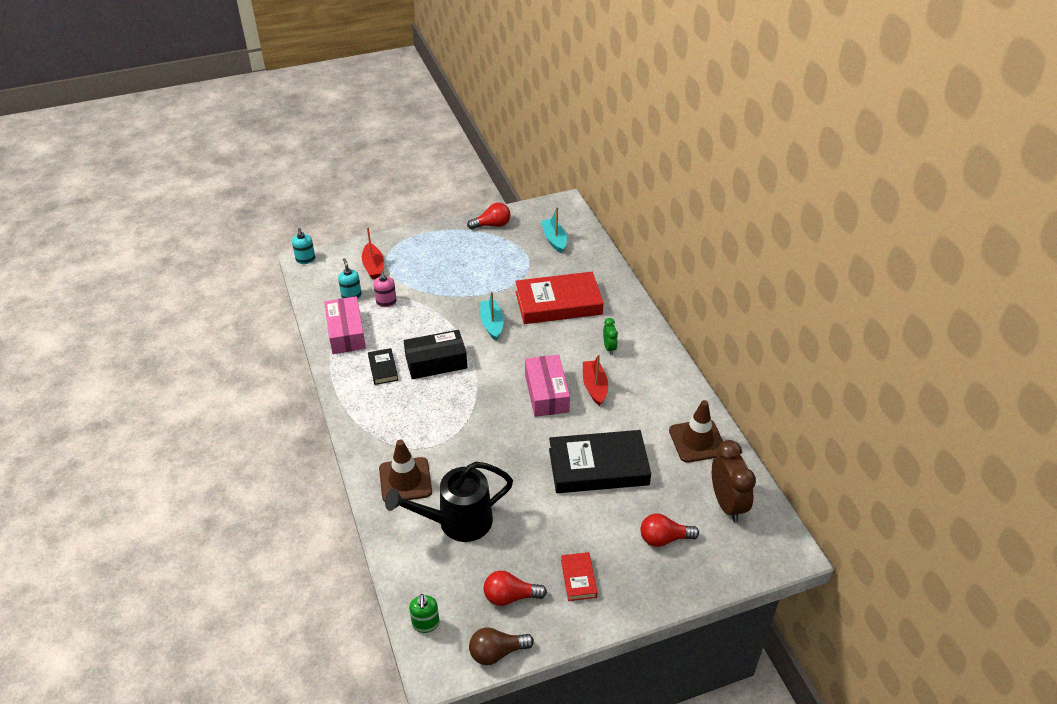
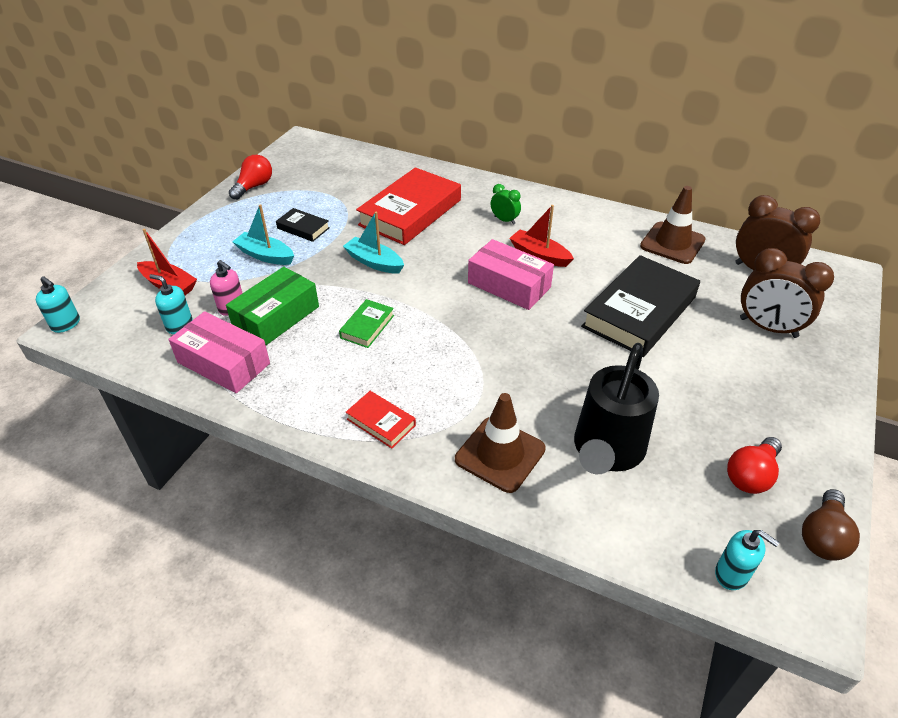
camera: 45 degrees left, 0 degrees up
(383, 369) = (318, 369): black book -> black book (303, 228)
(400, 323) = (276, 317): none -> green box
(425, 624) = (732, 574): green soap dispenser -> turquoise soap dispenser
(436, 362) = (367, 326): black box -> green book
(554, 240) = (333, 169): turquoise boat -> turquoise boat (265, 255)
(578, 578) = (769, 410): red book -> red book (381, 422)
(664, 538) = (768, 328): red light bulb -> brown clock

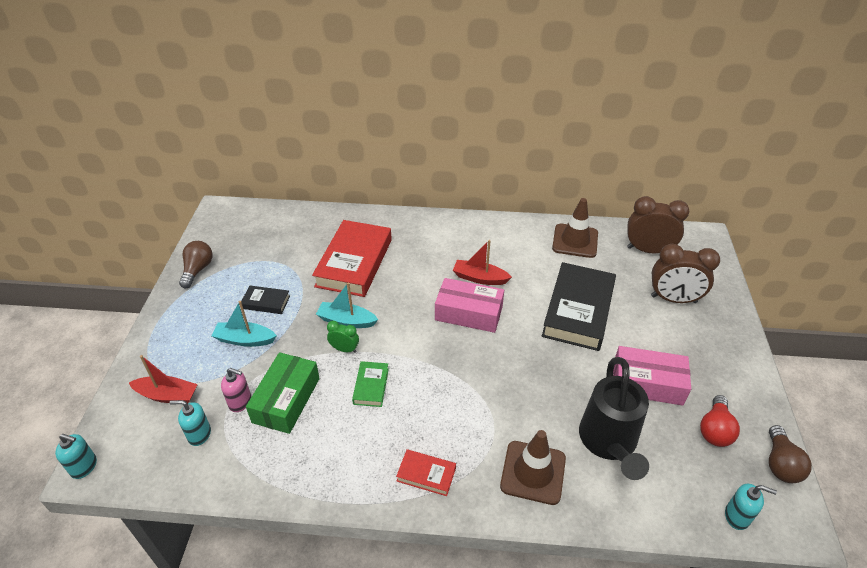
camera: 20 degrees left, 0 degrees up
(223, 363) = (261, 460): pink box -> pink box (647, 383)
(254, 187) = (198, 270): red light bulb -> brown light bulb
(504, 220) = (436, 251): green clock -> green clock (344, 349)

